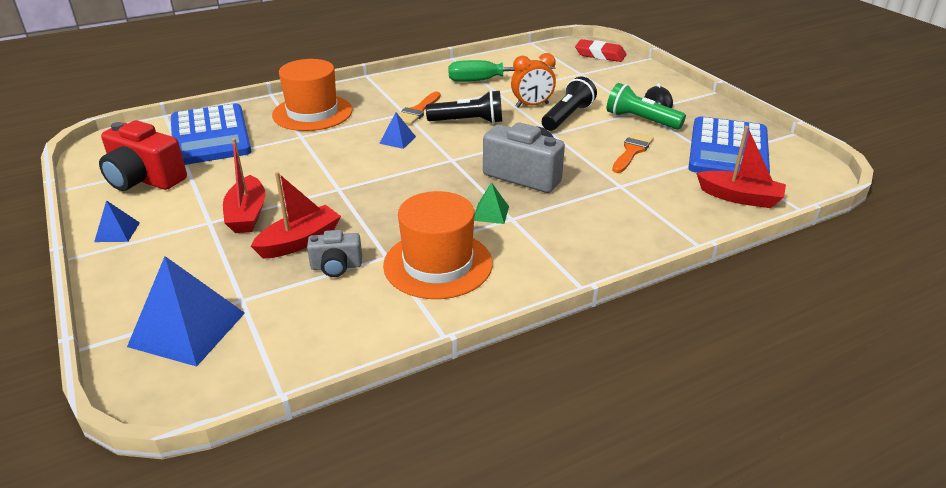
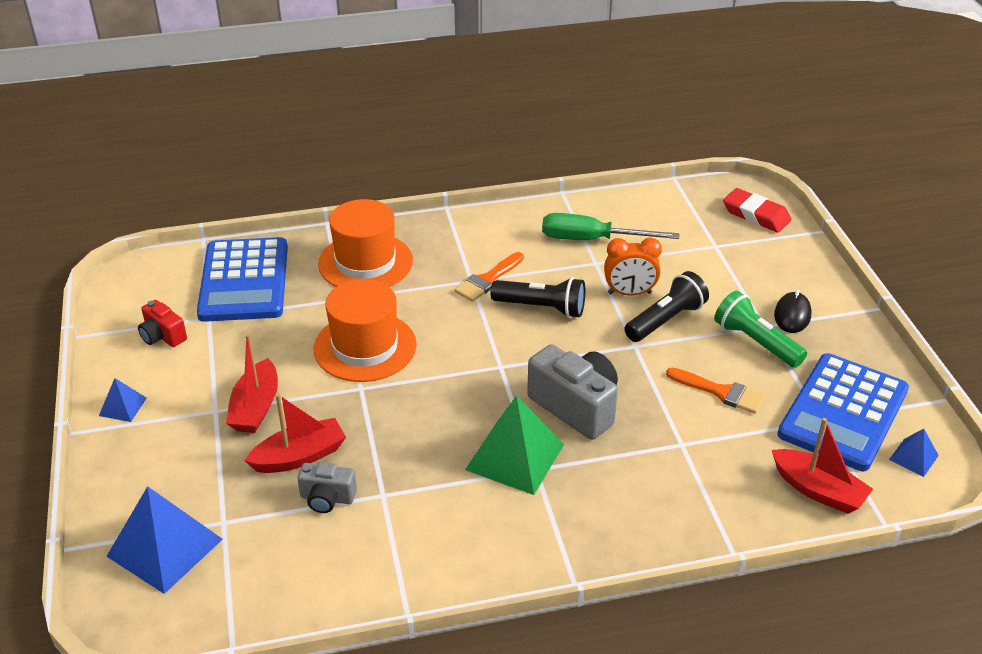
camera: 15 degrees right, 5 degrees up
(144, 179) = (163, 336): red camera -> red camera, size x0.56
(397, 140) = (449, 324): blue pyramid -> blue pyramid (913, 457)
(438, 264) = (432, 517): orange hat -> orange hat (365, 347)
(491, 213) = (515, 456): green pyramid -> green pyramid, size x2.05
(632, 151) = (721, 392): orange brush -> orange brush turned 75 degrees clockwise

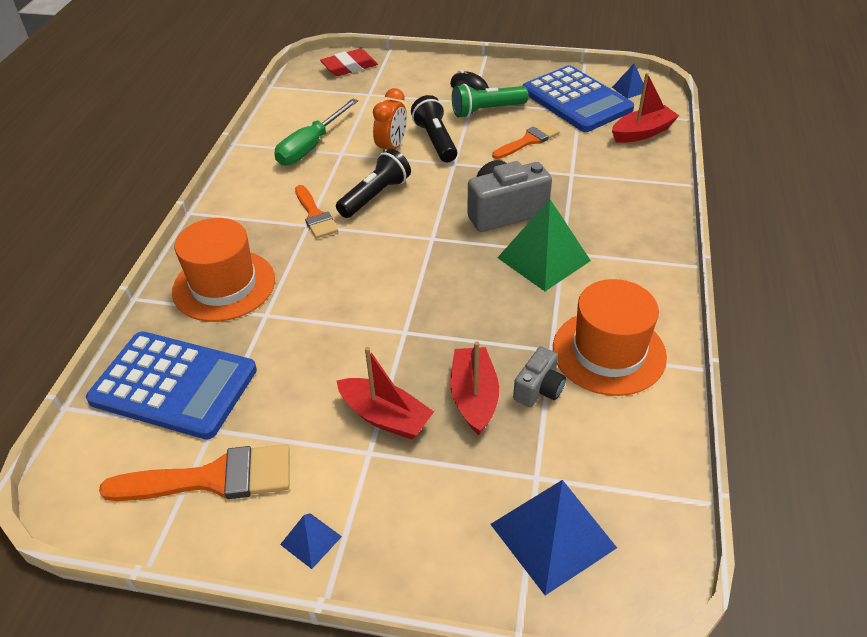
camera: 65 degrees left, 5 degrees up
(163, 336) = (213, 478): red camera -> orange brush
(365, 347) = (349, 315): orange hat -> orange hat (608, 352)

